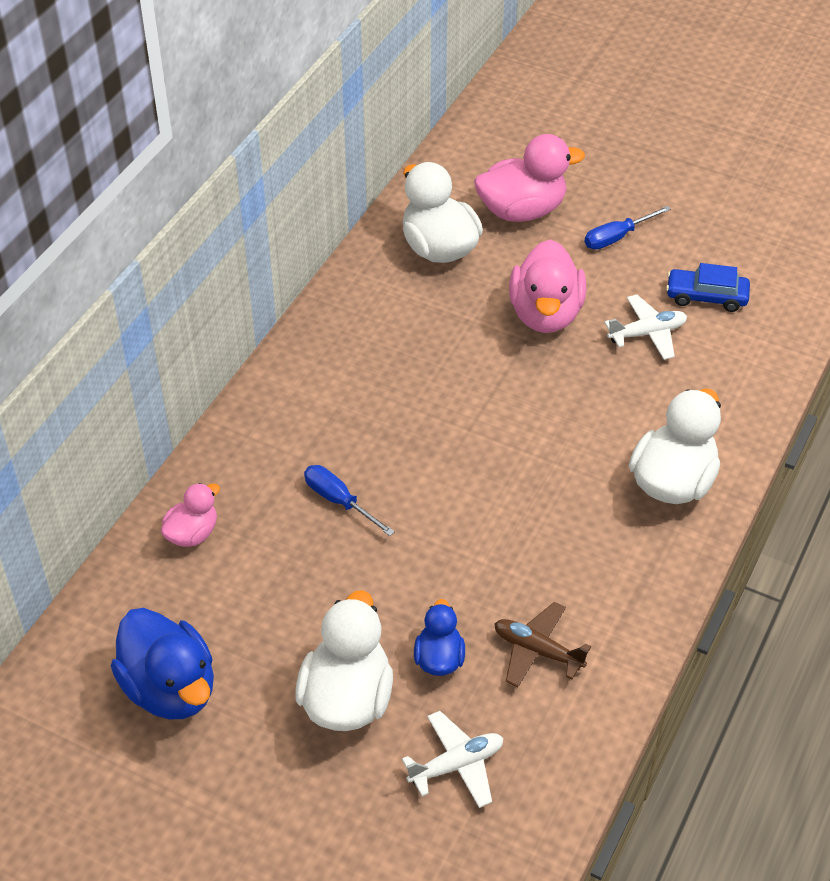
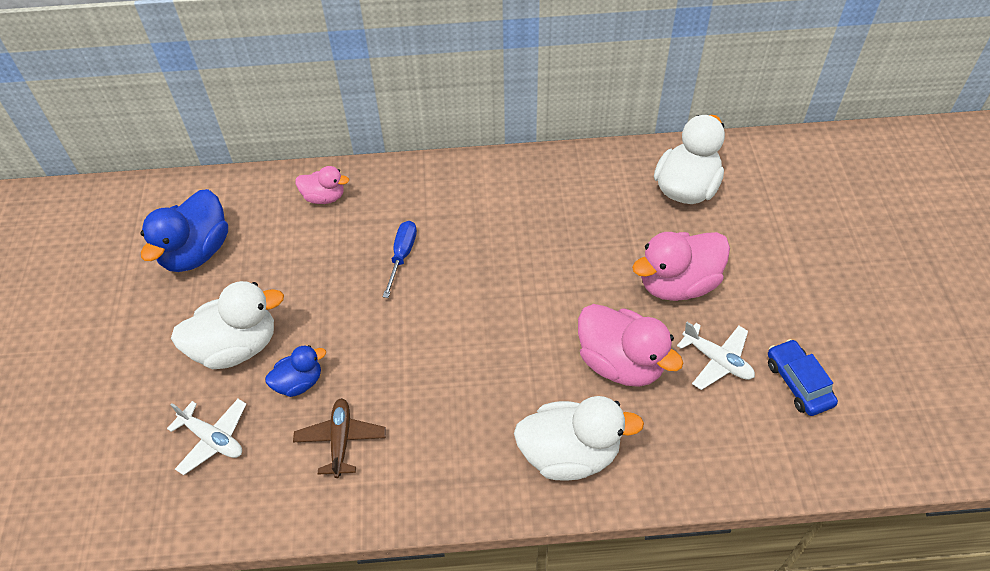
camera: 60 degrees right, 5 degrees up
(522, 211) = (774, 216): pink duck -> pink duck (620, 363)
(617, 237) = (806, 289): blue screwdriver -> none

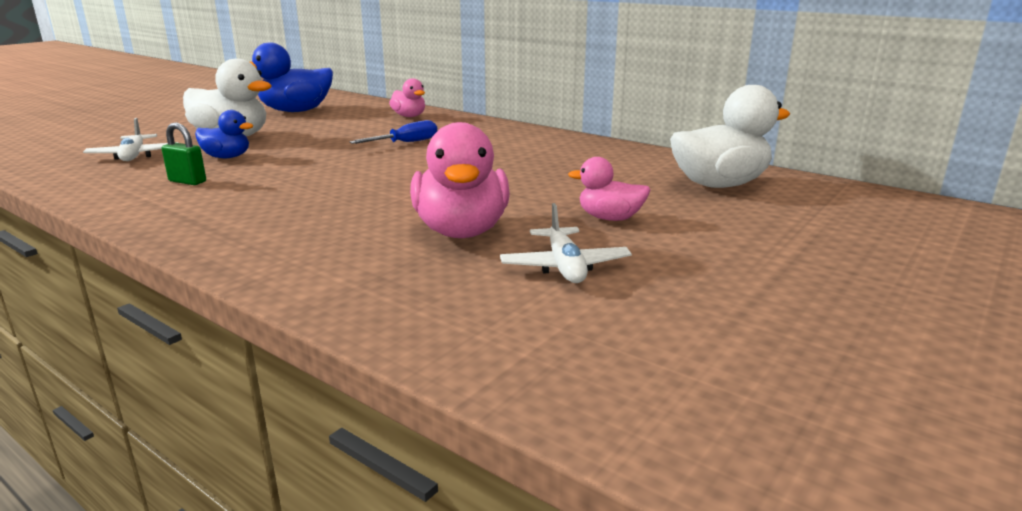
camera: 40 degrees right, 30 degrees down
(341, 440) = (187, 181): brown plane -> green padlock
(569, 454) = (306, 250): white duck -> none
(677, 284) = (610, 218): pink duck -> pink duck, size x0.56
(798, 383) = (640, 318): blue car -> none

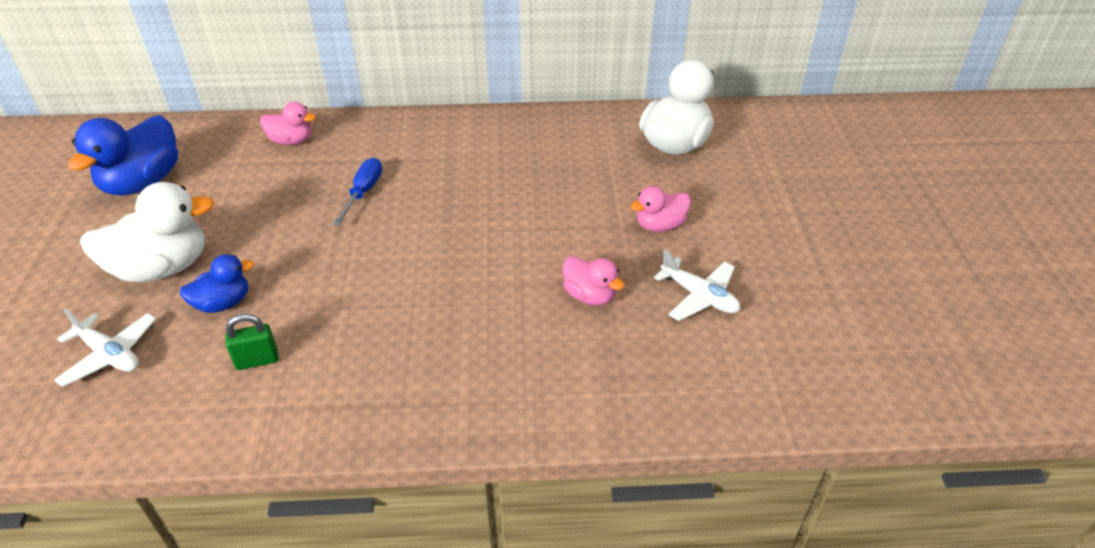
camera: 40 degrees left, 20 degrees up
(461, 231) = (590, 295): pink duck -> pink duck, size x0.56

